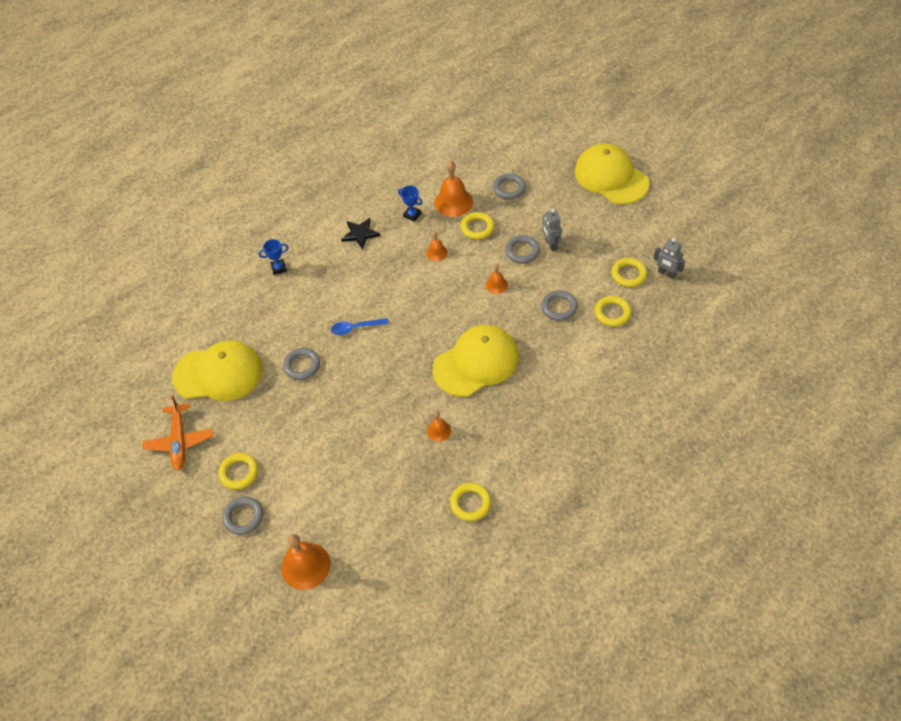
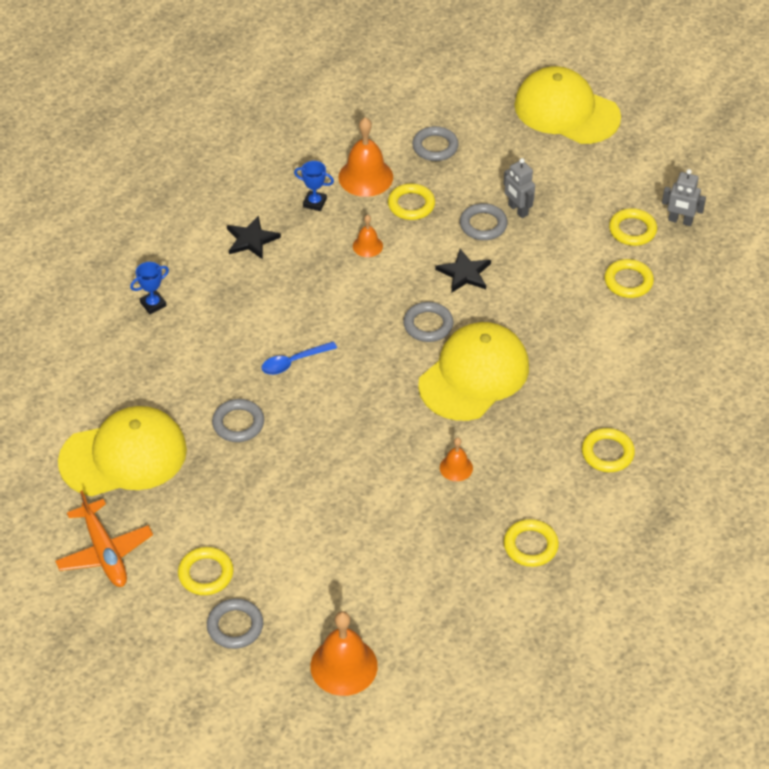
camera: 20 degrees left, 5 degrees down
(496, 285) = (464, 273): orange bell -> black star
(552, 443) = (607, 453): none -> yellow ring
(559, 307) = (557, 287): grey ring -> grey ring (428, 325)

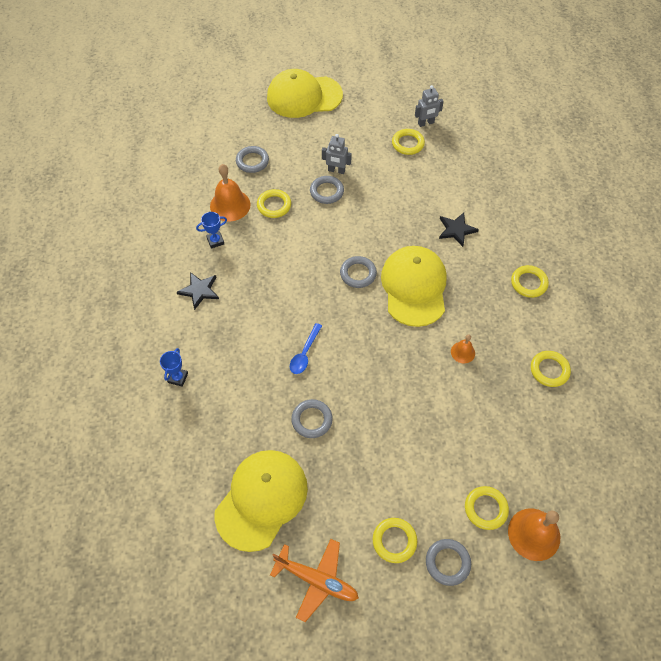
camera: 40 degrees left, 10 degrees up
(367, 246) = (274, 248): orange bell -> none
(464, 273) = (346, 228): black star -> black star (456, 230)
(628, 281) = (436, 175): yellow ring -> yellow ring (485, 509)

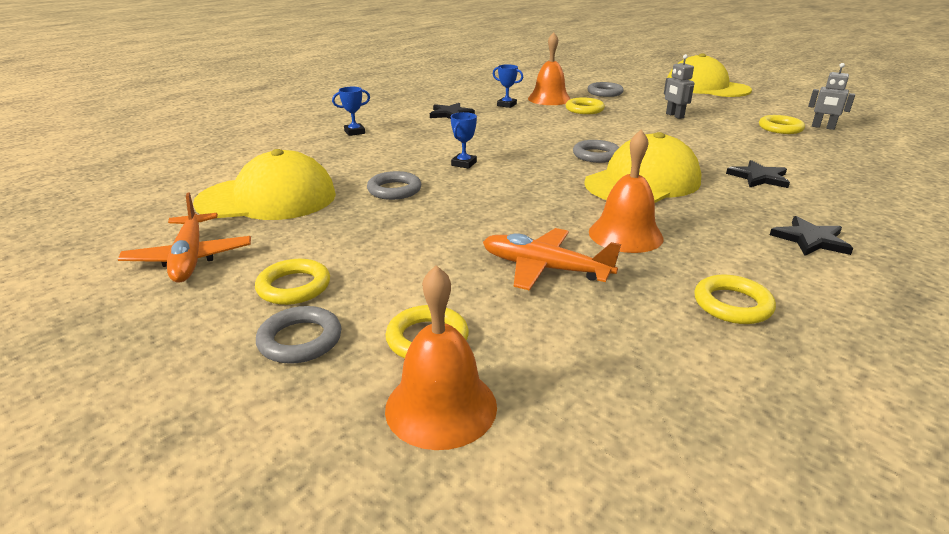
camera: 50 degrees right, 30 degrees down
(305, 353) = (464, 164): blue spoon -> blue trophy
(326, 192) = (645, 119): grey ring -> none
(463, 352) = (625, 234): orange bell -> orange bell, size x1.86
(466, 416) = (545, 269): none -> orange plane
(528, 283) = (810, 239): yellow ring -> black star

